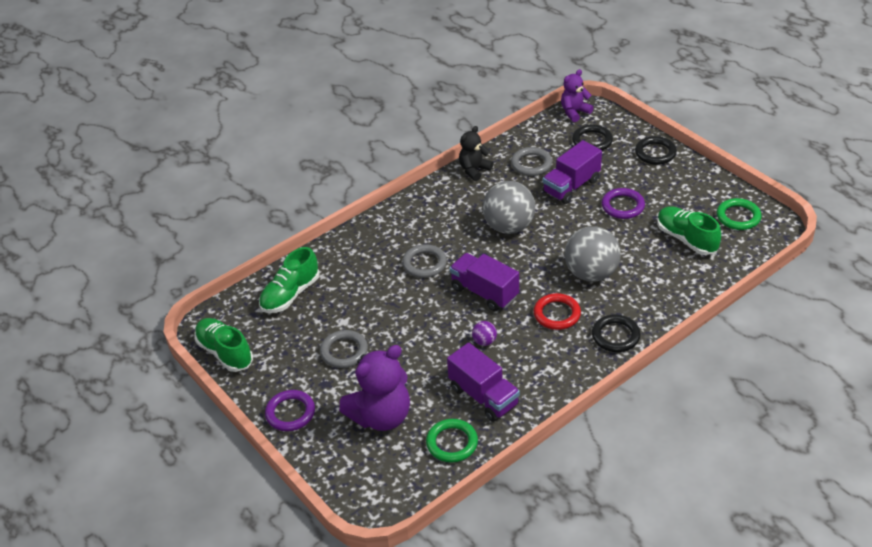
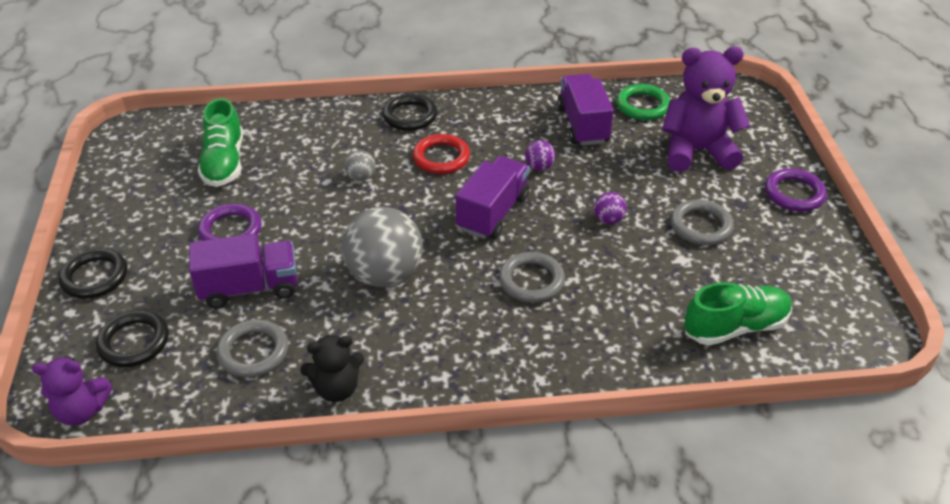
camera: 150 degrees left, 0 degrees up
(225, 352) = (854, 292): green shoe -> none
(407, 325) = (608, 220): none -> purple ball
(484, 292) = (493, 213): purple truck -> purple truck turned 135 degrees counterclockwise
(591, 273) = (361, 177): grey ball -> grey ball, size x0.43
(738, 217) = (143, 158): green ring -> none

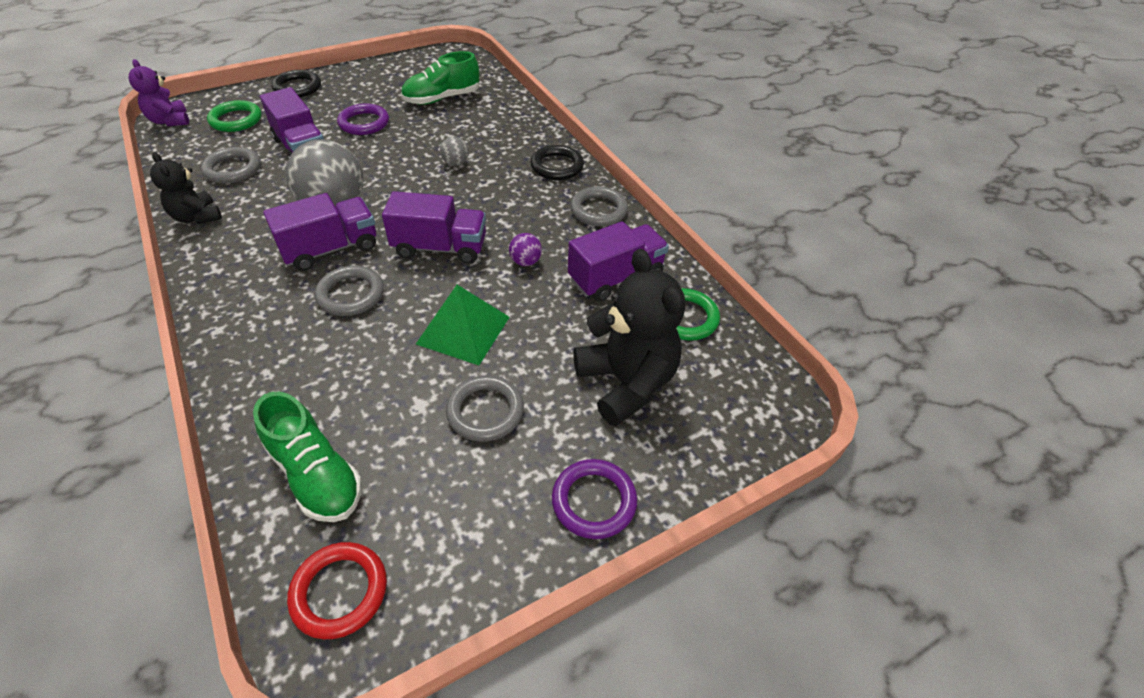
camera: 65 degrees right, 5 degrees up
(134, 342) = (236, 120): black ring -> green ring
(441, 157) = (506, 198): red ring -> red ring (339, 591)
(455, 286) = (330, 249): none -> purple truck
(491, 110) = (598, 210): none -> grey ring
(608, 220) = (463, 330): purple ball -> green pyramid
(696, 151) = (626, 383): purple teddy bear -> black teddy bear

